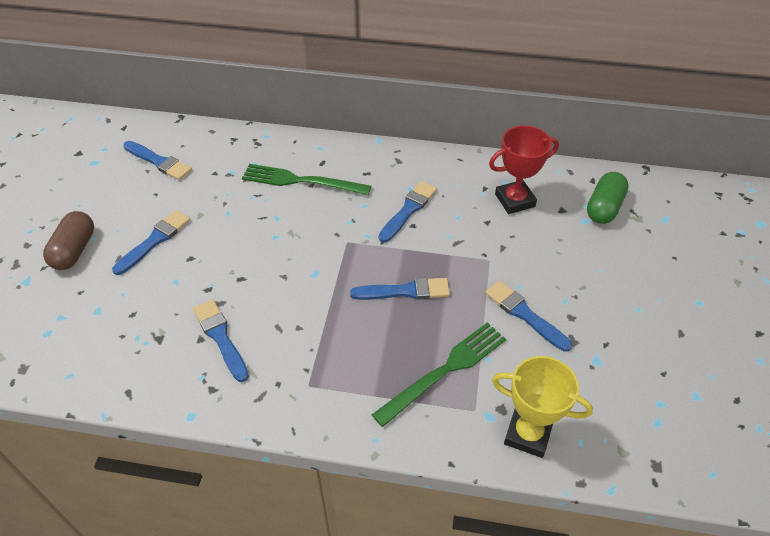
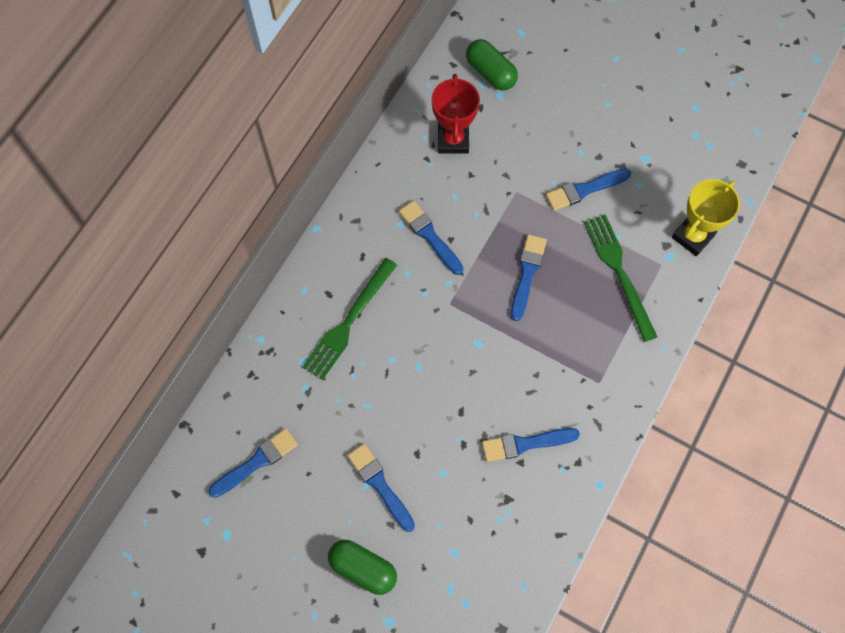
camera: 70 degrees left, 20 degrees up
(74, 250) = (363, 568): brown capsule -> green capsule

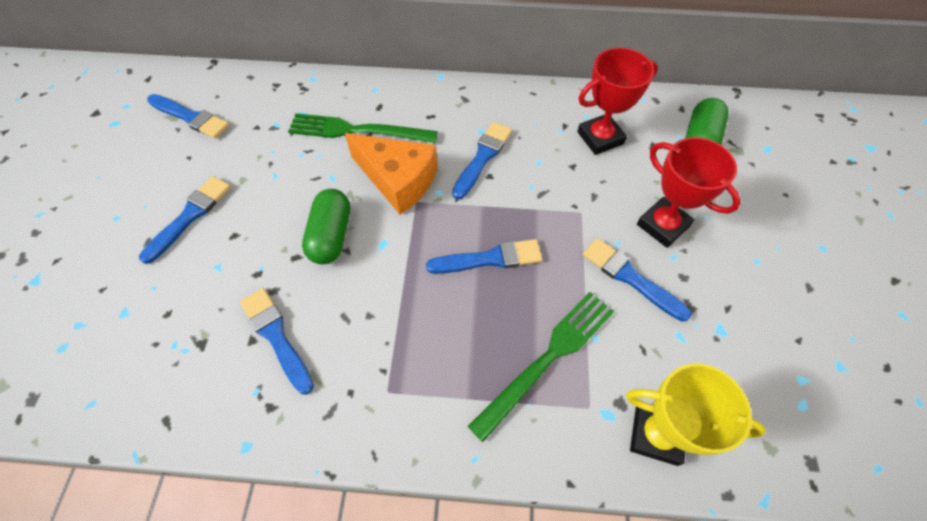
camera: 65 degrees right, 10 degrees down
(363, 568) = (93, 235): green capsule -> green capsule (331, 236)
(421, 309) = (398, 180): none -> orange cheese
(553, 144) = (663, 225): none -> red trophy

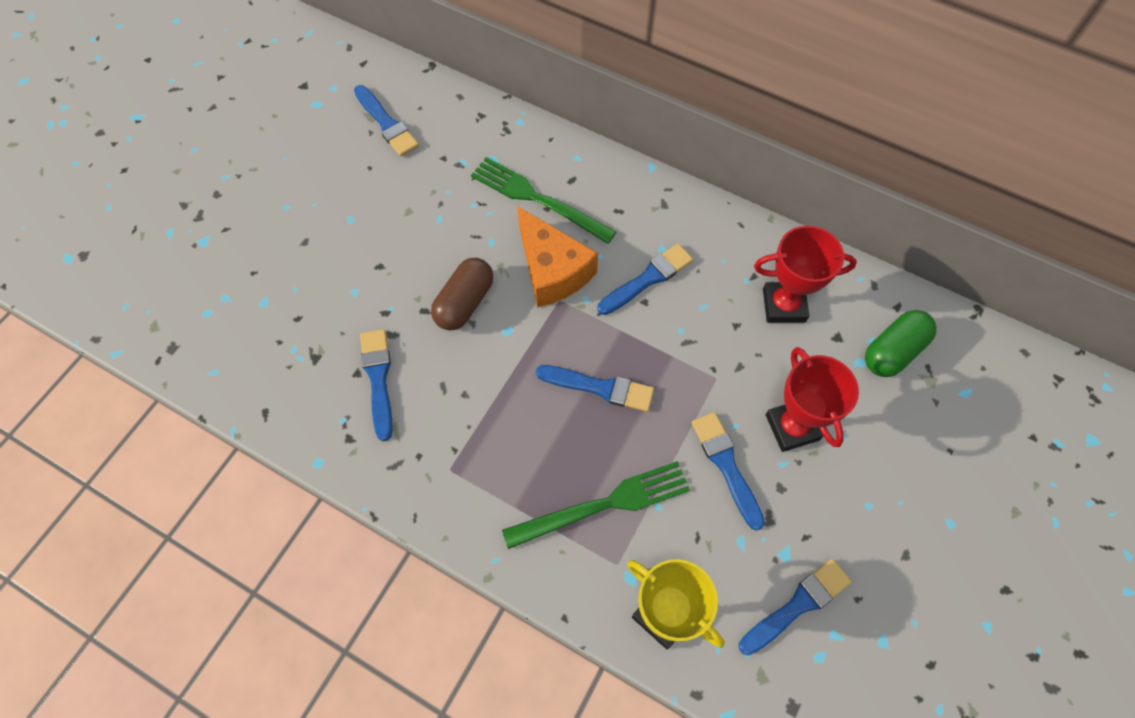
camera: 25 degrees right, 5 degrees up
(190, 216) = (349, 231): blue brush -> blue brush (797, 605)
(331, 236) = (464, 302): green capsule -> brown capsule

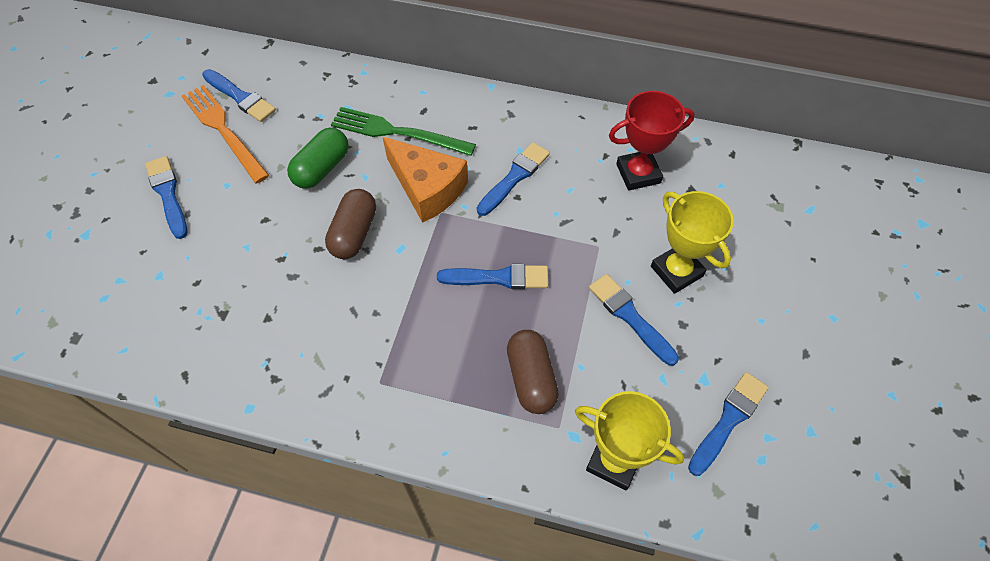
camera: 15 degrees left, 5 degrees down
(361, 158) = (224, 130): none -> orange fork
(378, 379) = (289, 318): blue brush -> blue brush (168, 194)
(603, 505) = (531, 378): green fork -> brown capsule
(792, 427) = (677, 271): red trophy -> yellow trophy
(893, 351) = (740, 190): green capsule -> green capsule (322, 168)

